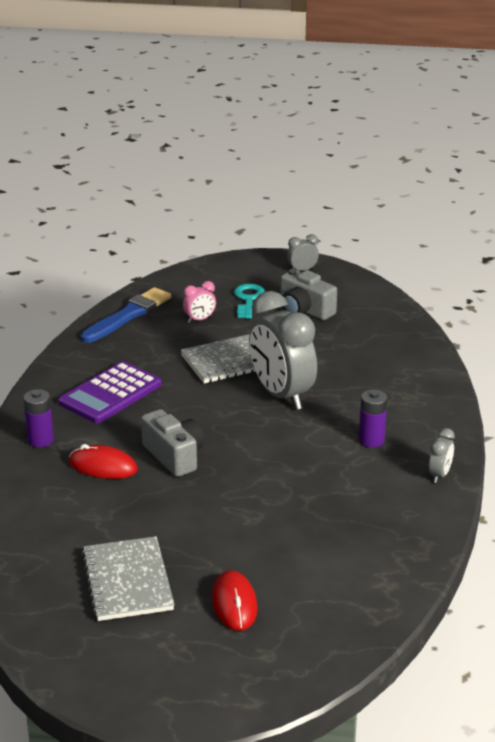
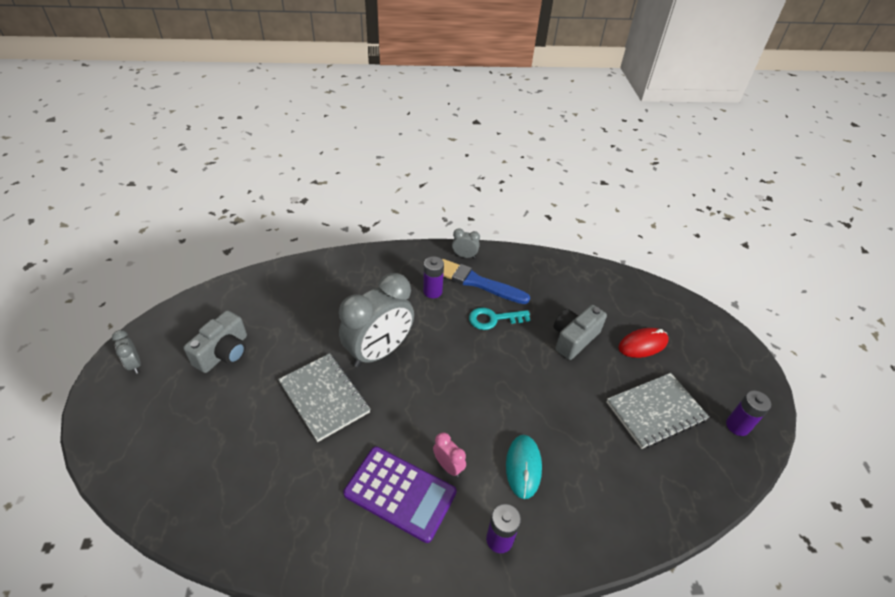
camera: 105 degrees left, 15 degrees up
(77, 649) = (737, 426): none -> purple battery
(103, 466) = (523, 467): red mouse -> turquoise mouse
(128, 315) = (225, 519): blue brush -> blue brush (477, 282)
(174, 456) = (490, 413): grey camera -> grey camera (574, 338)
(199, 319) = (239, 440): pink clock -> pink clock (448, 466)
(248, 299) = (196, 403): turquoise key -> turquoise key (493, 319)

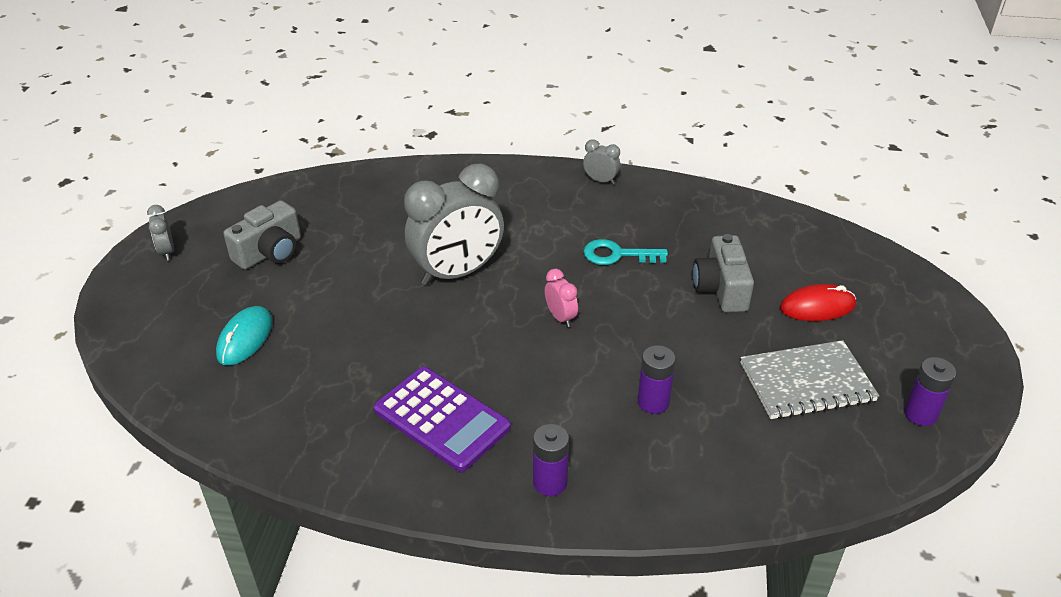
camera: 15 degrees right, 5 degrees down
(324, 397) = (377, 311): grey notebook -> none
(432, 291) = (545, 216): purple battery -> purple battery (653, 402)
(448, 466) = (509, 401): pink clock -> pink clock (560, 317)
(477, 282) = (608, 212): blue brush -> none
(523, 467) = (604, 415): turquoise mouse -> turquoise mouse (245, 338)
(574, 338) = (721, 289): grey camera -> grey camera turned 60 degrees counterclockwise

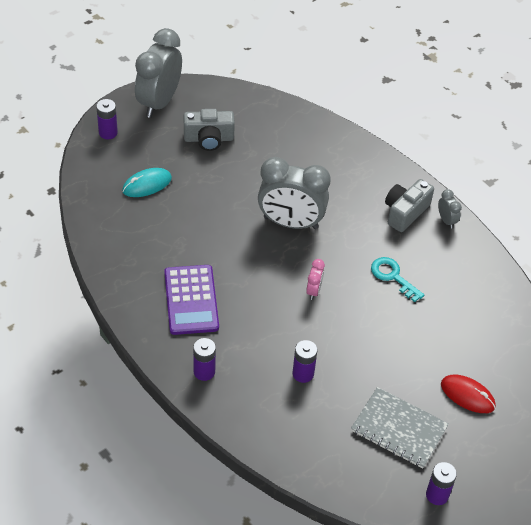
camera: 40 degrees right, 10 degrees up
(132, 317) = (108, 133): none -> purple battery
(167, 252) = (159, 102): grey clock -> grey clock, size x2.35
(721, 289) = (425, 342): grey camera -> grey camera (405, 212)

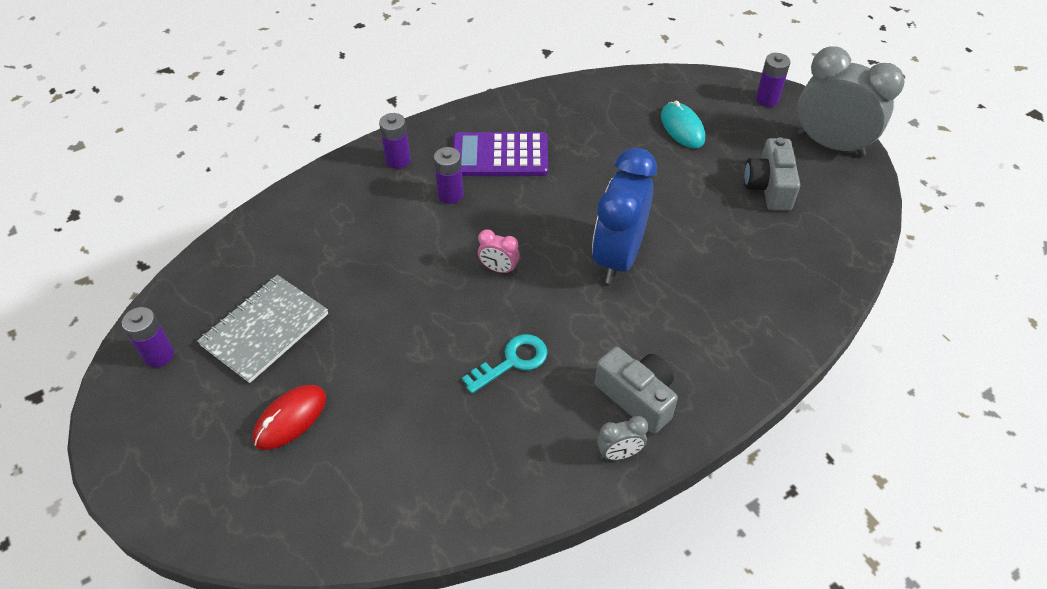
camera: 100 degrees right, 0 degrees up
(290, 223) = (618, 257): grey clock -> blue clock
(303, 373) = (373, 244): purple battery -> purple battery (450, 195)

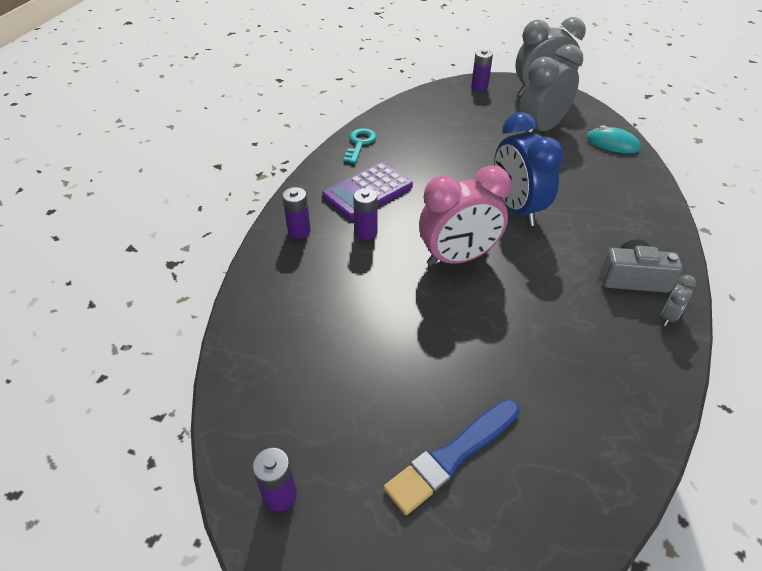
camera: 40 degrees left, 5 degrees down
(265, 330) = (347, 408): grey notebook -> none
(290, 418) = (452, 456): red mouse -> blue brush
(499, 269) = (458, 258): pink clock -> pink clock, size x2.35
(512, 361) = (541, 307): turquoise key -> turquoise key (360, 143)
(682, 128) = (455, 122): turquoise mouse -> turquoise mouse (612, 143)
(769, 187) = (541, 129): grey camera -> grey clock

